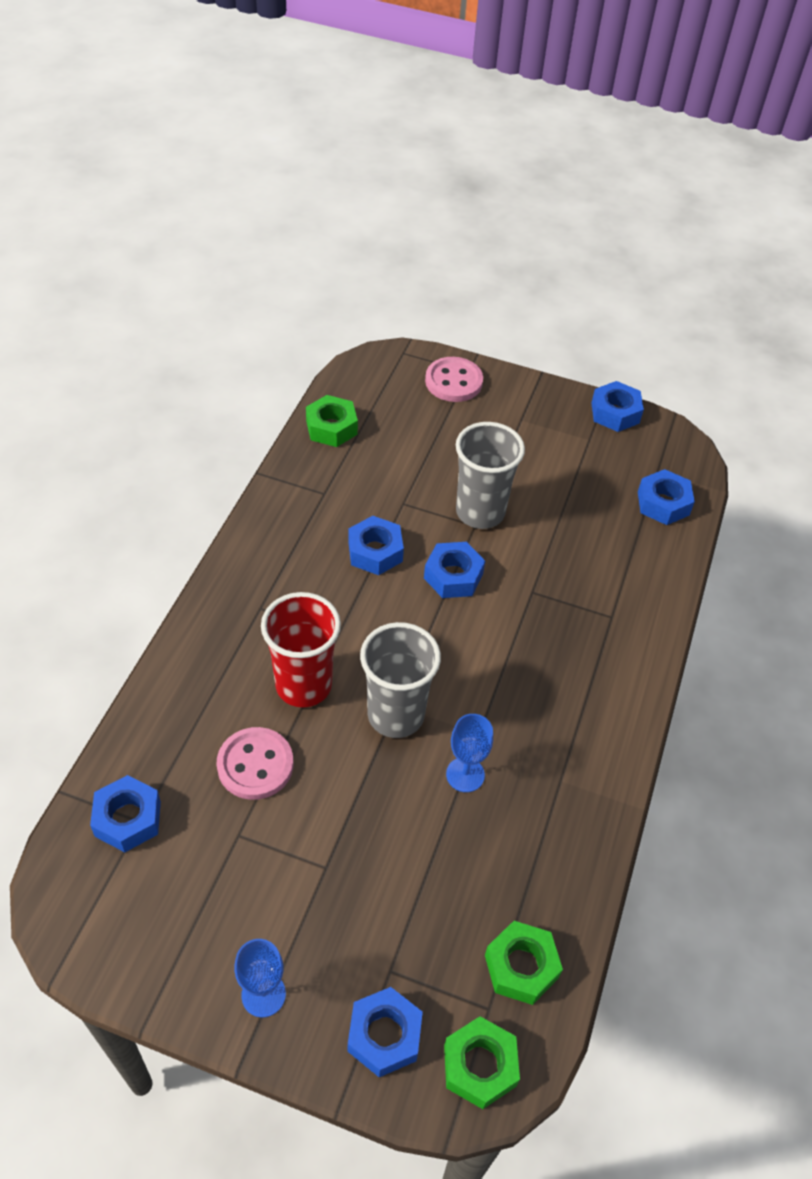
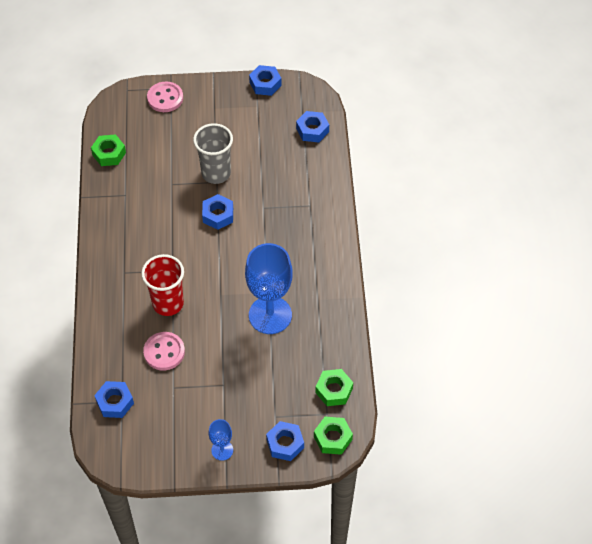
camera: 20 degrees left, 5 degrees up
(375, 551) = (170, 218): blue nut -> none
(395, 715) = (222, 300): grey cup -> none
(465, 774) = (270, 315): blue goblet -> blue goblet, size x2.11

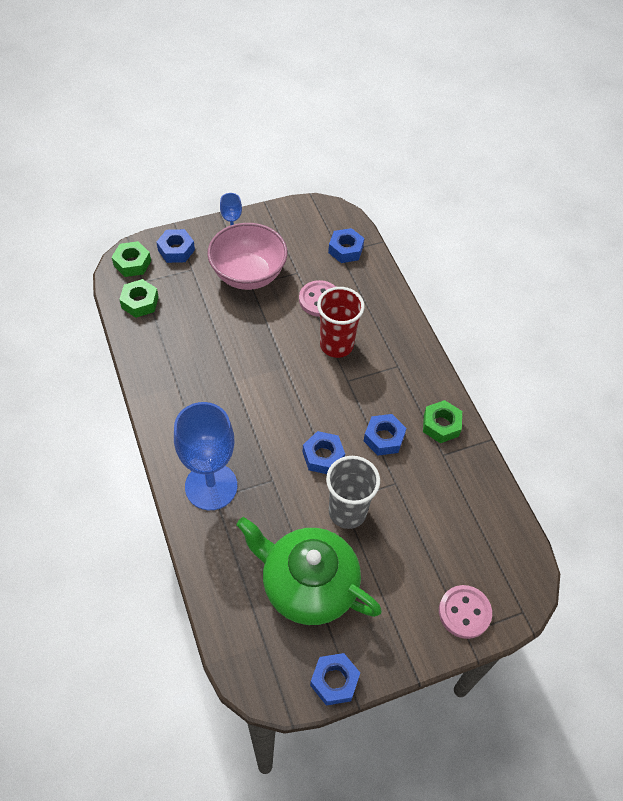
camera: 160 degrees right, 0 degrees up
(109, 154) = (491, 504): green nut -> green nut (441, 425)
(222, 396) = (248, 275): none -> pink bowl
(262, 137) = (308, 584): none -> green teapot
(270, 315) = (225, 358): blue goblet -> blue goblet (211, 486)
(312, 130) = (242, 615): blue nut -> blue nut (384, 438)

